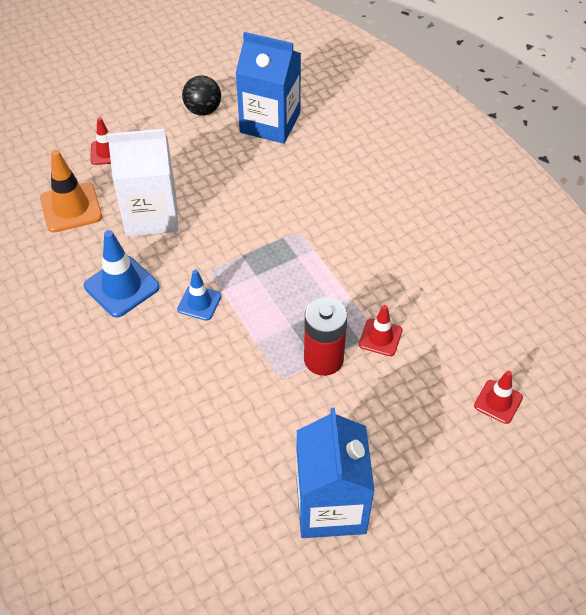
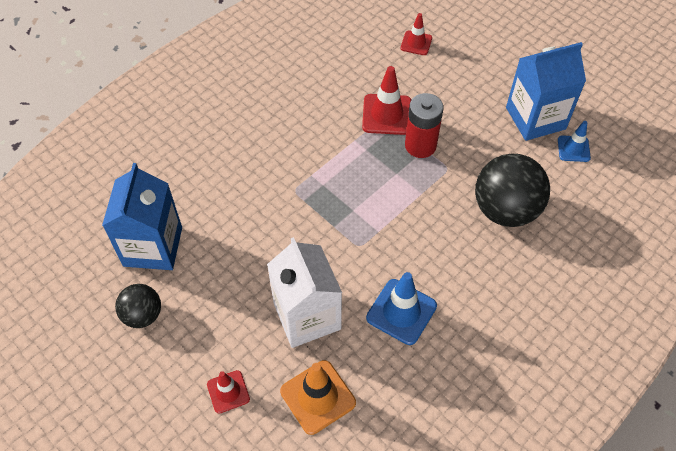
camera: 105 degrees left, 5 degrees up
(199, 303) = (397, 244): blue traffic cone -> blue traffic cone (573, 149)
(202, 419) = (505, 210): none -> black ball
(380, 337) = (387, 114): red traffic cone -> red traffic cone, size x1.63

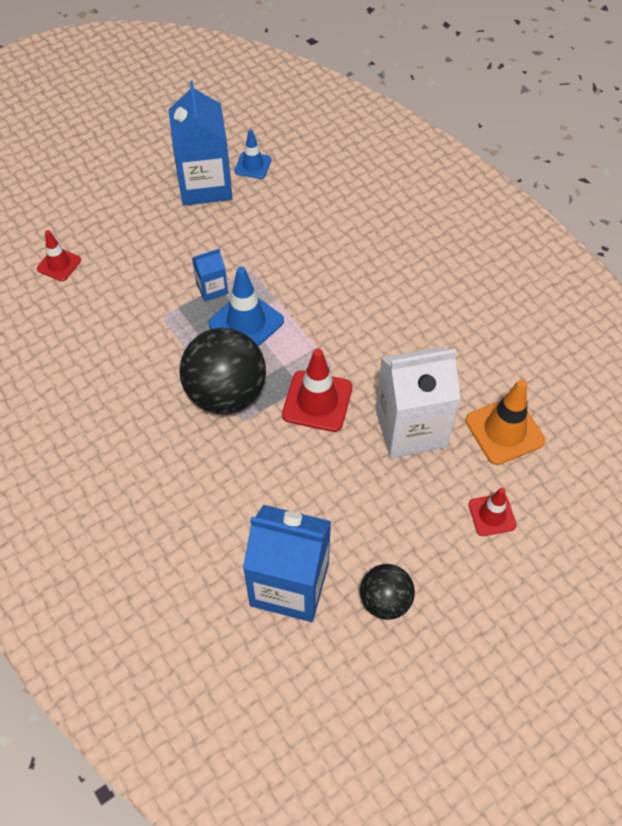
camera: 80 degrees left, 0 degrees up
(387, 114) = (158, 311): red traffic cone -> red traffic cone (317, 401)
(401, 312) = (417, 343): blue traffic cone -> blue traffic cone (246, 322)
(420, 145) = (212, 288): red battery -> blue carton
(505, 210) = (313, 234): black ball -> black ball (226, 394)

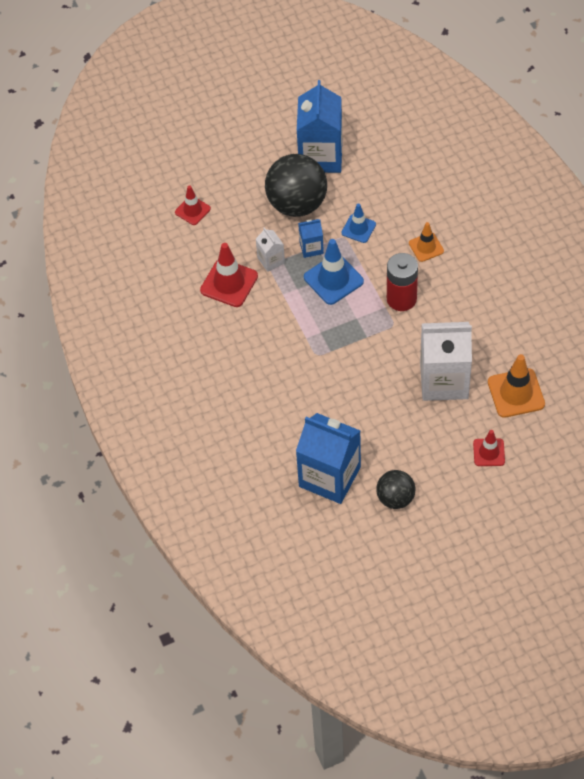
camera: 15 degrees right, 0 degrees up
(164, 310) = (271, 260): none -> white carton
(226, 394) = (308, 334): black ball -> black ball (297, 204)
(253, 165) = (364, 143): blue traffic cone -> blue traffic cone (358, 228)
(317, 401) = (376, 349): red traffic cone -> red traffic cone (229, 283)
(334, 334) = (401, 299): none -> red battery
(350, 270) = (426, 247): none -> orange traffic cone

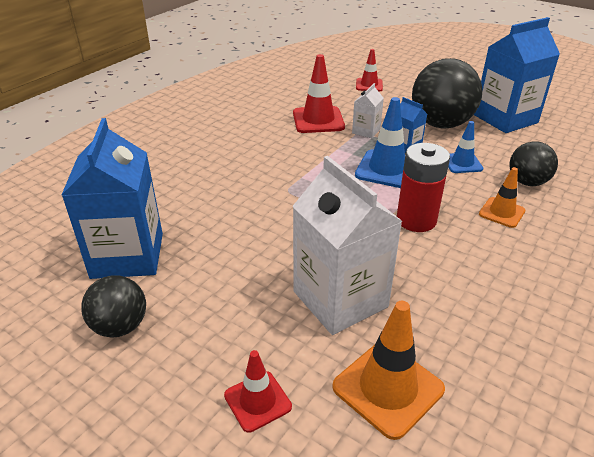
camera: 55 degrees right, 20 degrees down
(406, 208) = (527, 182): none -> black ball

